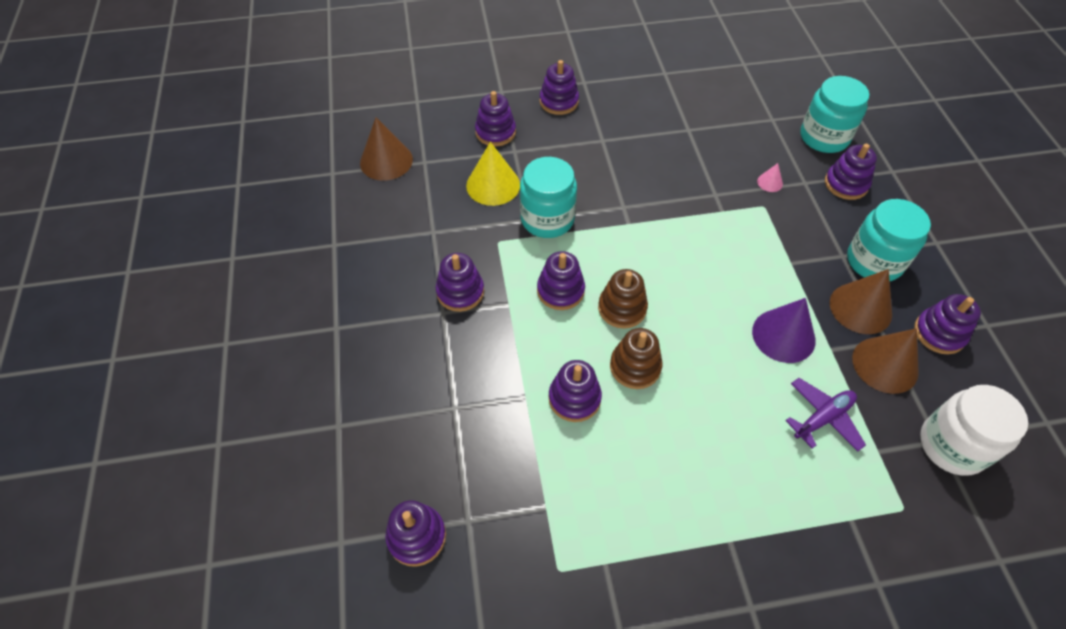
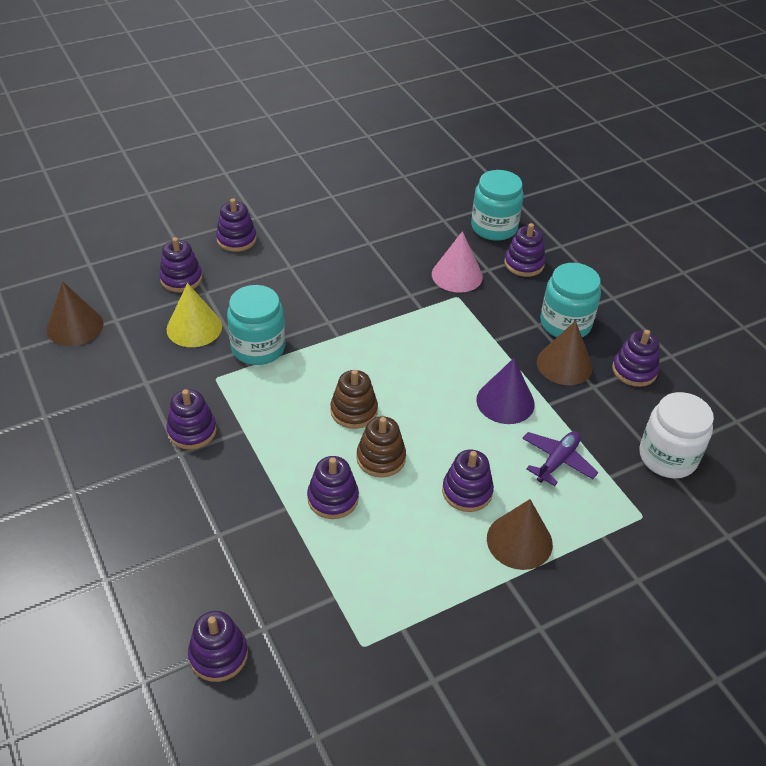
camera: 20 degrees left, 10 degrees down
(560, 291) = (291, 408): purple stacking toy -> purple stacking toy (467, 491)
(770, 182) = (457, 275): pink cone -> pink cone, size x2.12
(885, 364) = (597, 406): brown cone -> brown cone (519, 541)

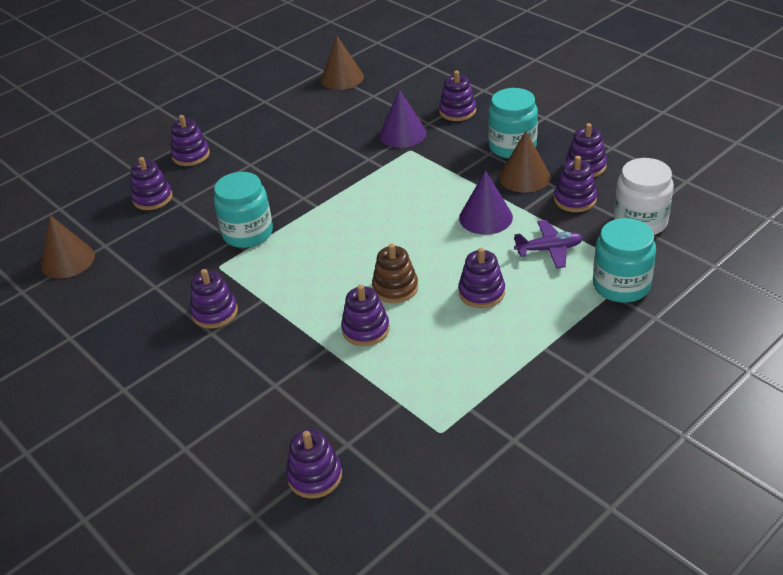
camera: 10 degrees left, 5 degrees down
(194, 327) = (181, 233): yellow cone -> none
(354, 411) = (355, 259): brown stacking toy -> none
(457, 275) = (402, 134): pink cone -> purple cone
(494, 227) = (419, 90): turquoise jar -> turquoise jar (621, 285)
(519, 541) = (542, 316): brown cone -> brown cone (342, 78)
(557, 461) = (549, 249): purple plane -> purple plane turned 60 degrees clockwise
(607, 408) = (575, 199): none -> purple stacking toy

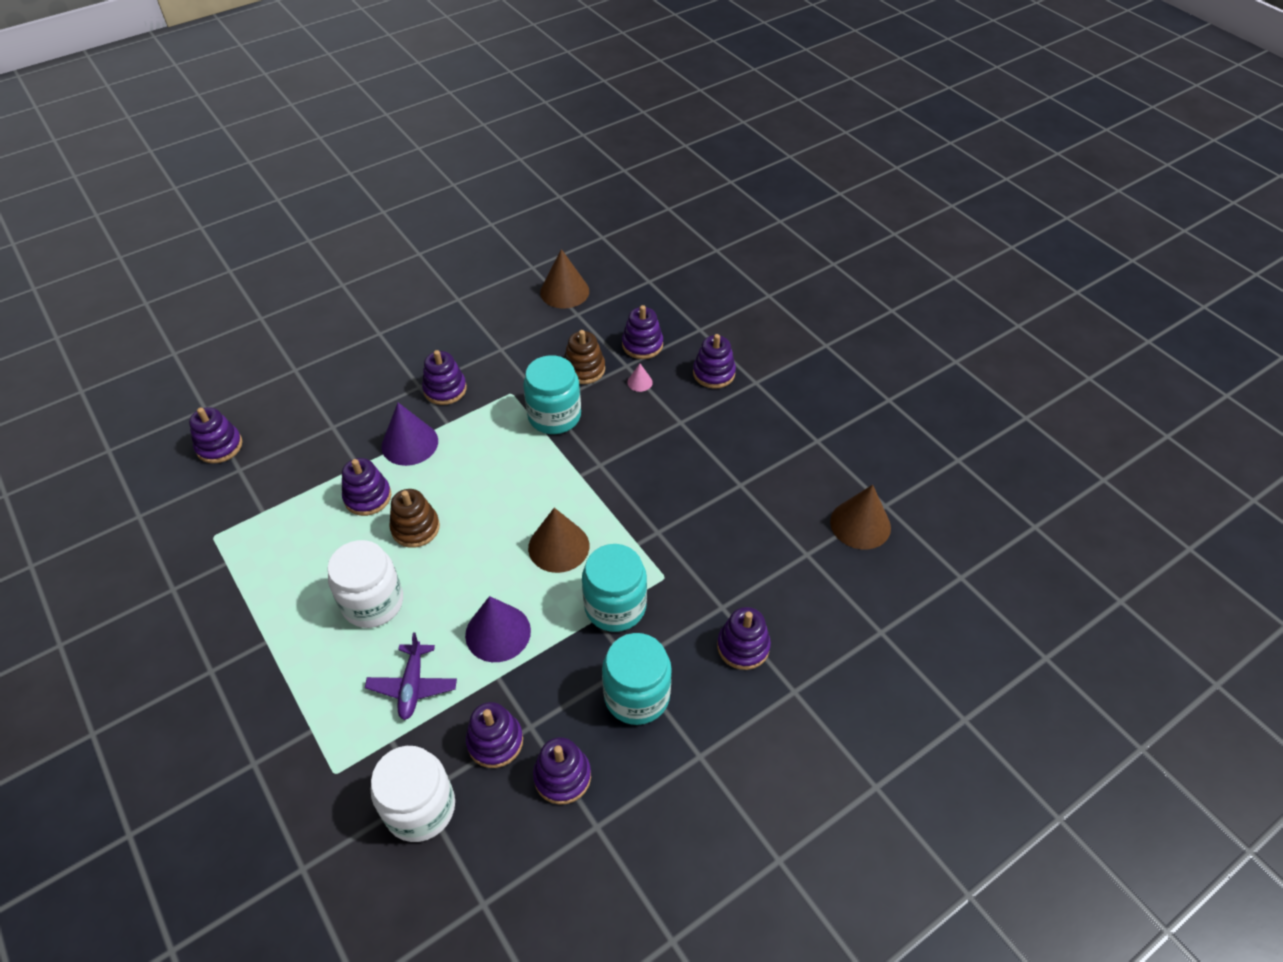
camera: 95 degrees right, 10 degrees up
(185, 227) = (584, 369): none -> brown stacking toy
(202, 192) = (640, 382): none -> pink cone
(402, 134) = (703, 574): purple cone -> purple cone (409, 443)
(481, 292) = (373, 602): purple stacking toy -> white jar
(524, 177) = (563, 694): brown cone -> brown cone (558, 546)
(621, 285) = (319, 745): turquoise jar -> turquoise jar (615, 606)

